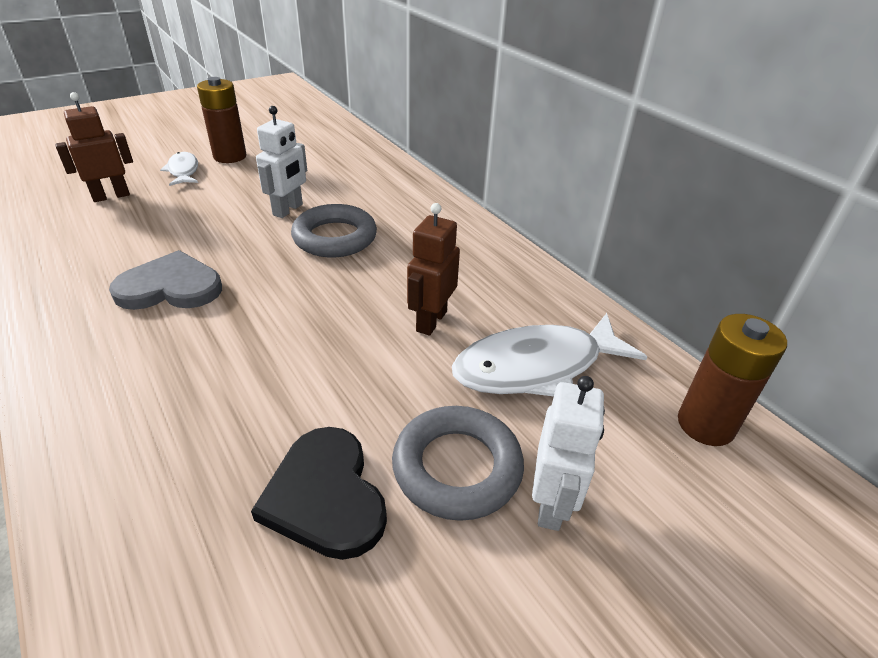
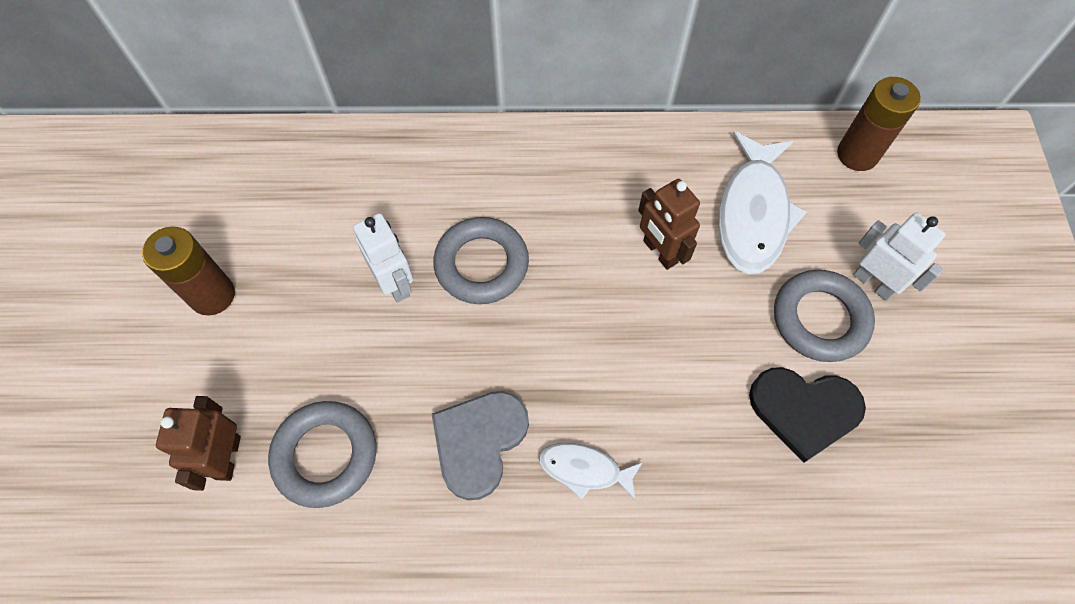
camera: 55 degrees left, 25 degrees up
(128, 228) = (325, 455): none -> grey ring
(183, 171) = (215, 359): white fish -> white fish (584, 469)

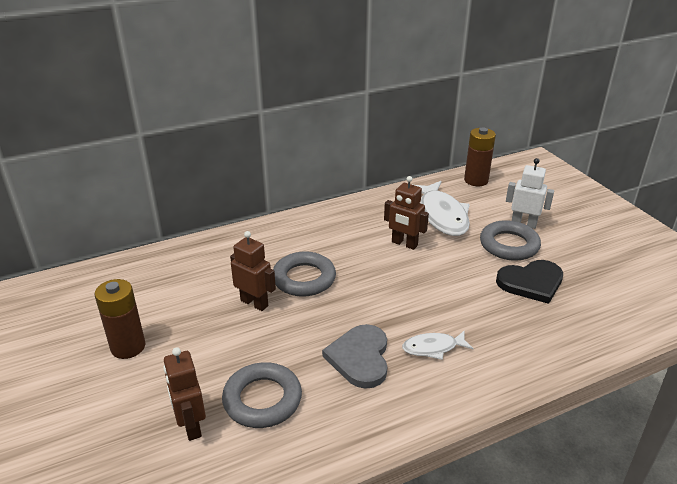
camera: 25 degrees left, 30 degrees down
(395, 283) = (254, 303): white robot -> brown robot

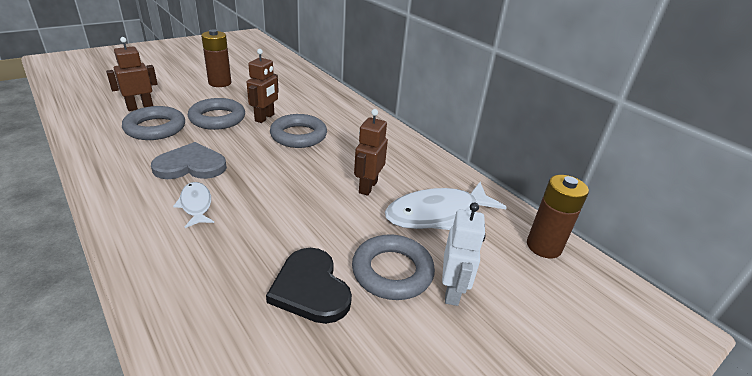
camera: 75 degrees right, 0 degrees up
(247, 343) = (217, 118): none -> grey ring

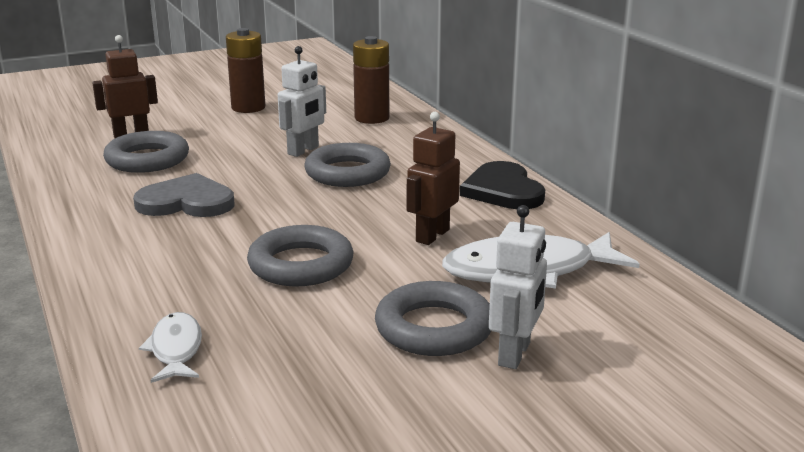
camera: 15 degrees right, 10 degrees down
(196, 205) = (184, 244): white fish -> white fish (176, 349)
(217, 118) = (235, 150): grey ring -> grey ring (301, 265)
(265, 118) = (303, 150): brown robot -> white robot
(310, 288) = (314, 336): black heart -> black heart (503, 190)
(543, 246) = (685, 317): brown battery -> brown battery (372, 118)

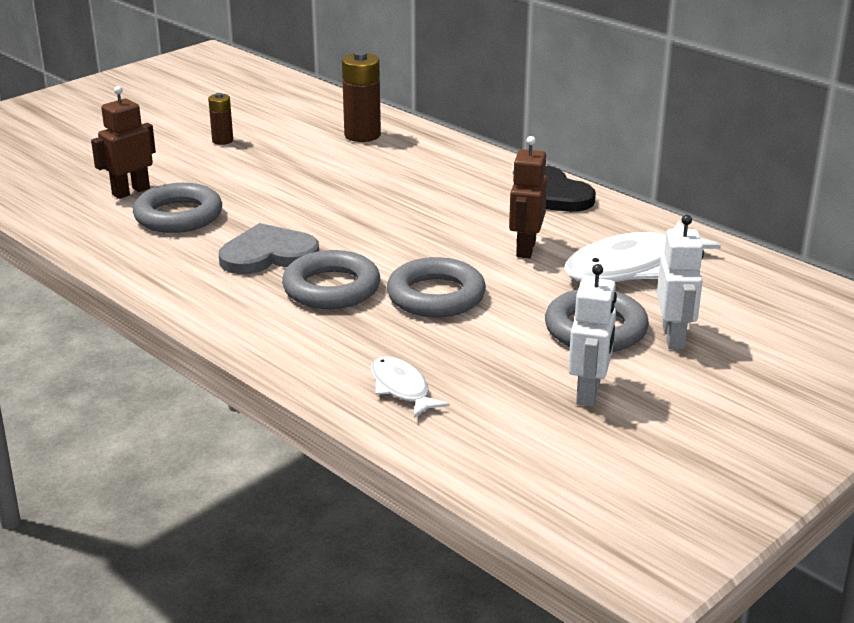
camera: 20 degrees left, 5 degrees up
(248, 108) = (222, 140): brown battery -> brown battery, size x0.57
(303, 150) = (328, 182): white robot -> white robot (589, 393)
(347, 173) = (394, 199): grey ring -> grey ring (331, 288)

